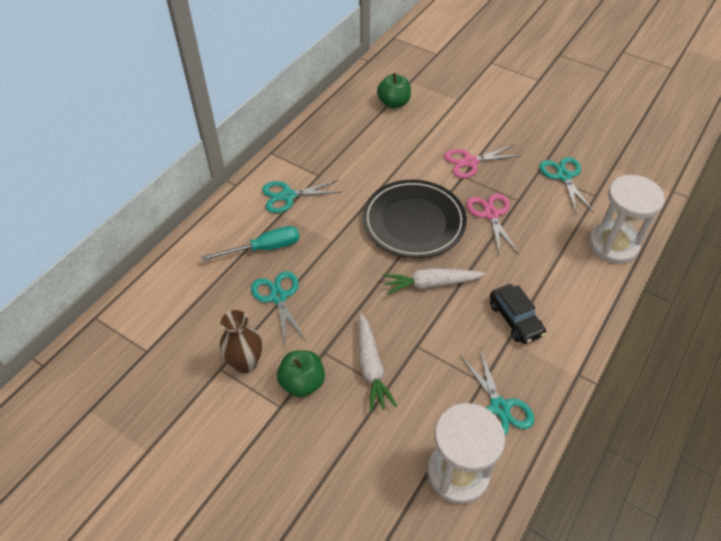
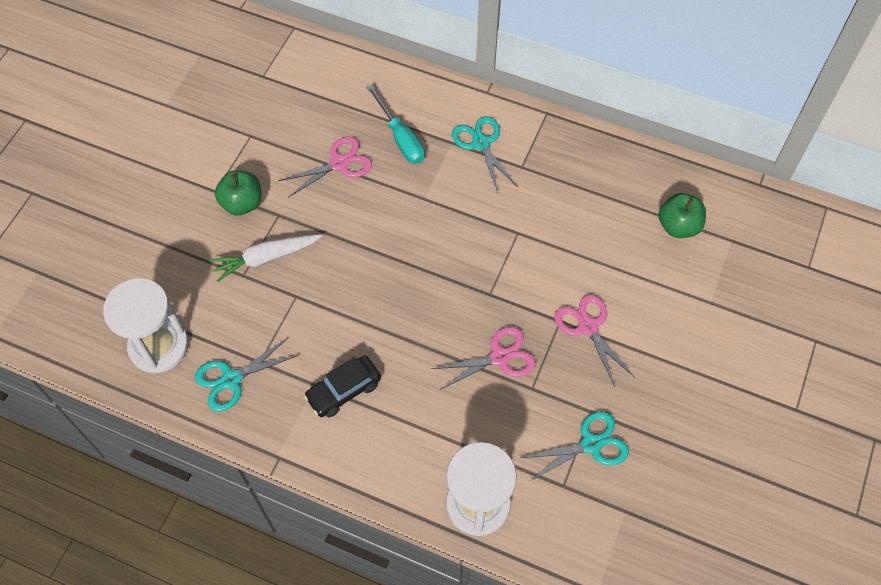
camera: 80 degrees right, 10 degrees up
(245, 363) = (258, 154): brown vase -> none
(278, 297) = (339, 163): turquoise scissors -> pink scissors
(413, 221) = (469, 274): black plate -> none
(431, 284) = (379, 301): white carrot -> none

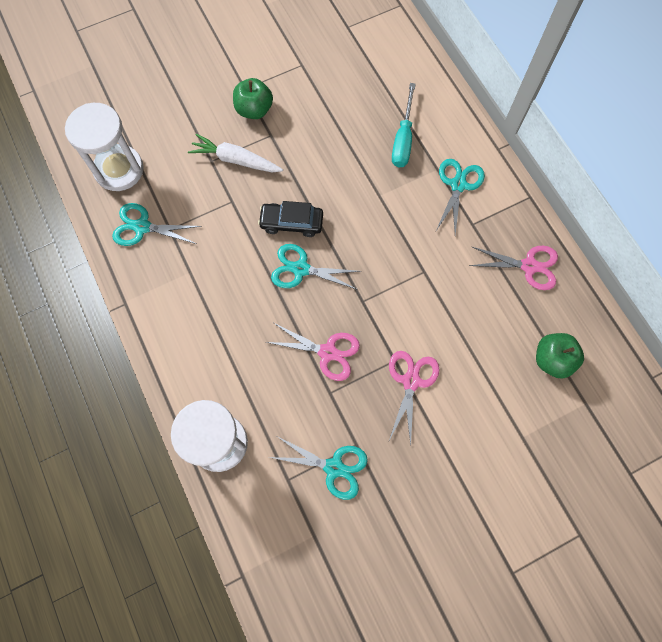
camera: 40 degrees right, 10 degrees up
(339, 163) = (343, 128): pink scissors -> pink scissors (529, 266)
(344, 390) = (204, 291): black car -> black car (291, 223)
(413, 307) = (301, 269): none -> turquoise scissors

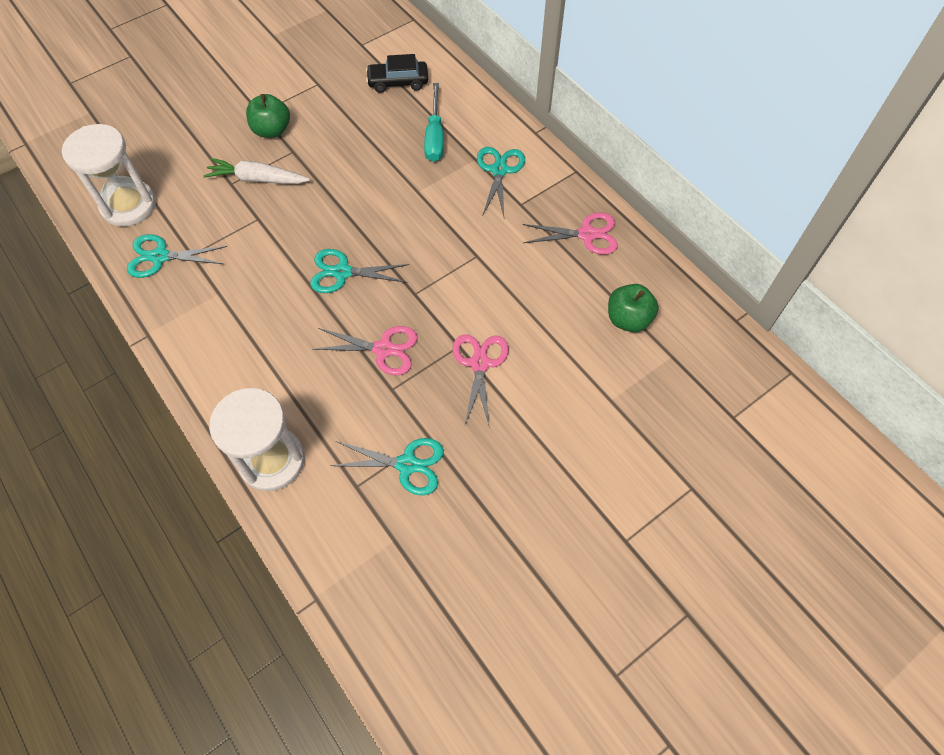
camera: 10 degrees left, 10 degrees down
(291, 223) = (326, 230): black car -> black car (398, 82)

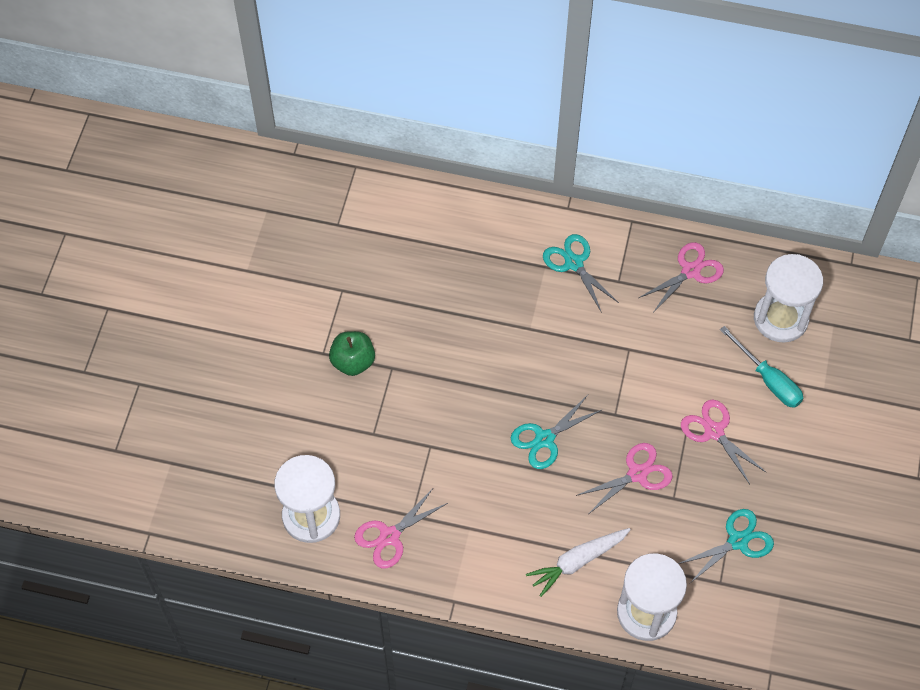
camera: 40 degrees left, 0 degrees up
(160, 257) = (390, 536): turquoise scissors -> pink scissors
(257, 179) = (391, 413): white carrot -> white carrot (577, 562)
(398, 82) = (409, 239): black car -> none
(434, 136) = (492, 269): turquoise screwdriver -> turquoise screwdriver (768, 379)
(628, 319) = (780, 318): green apple -> white hourglass

